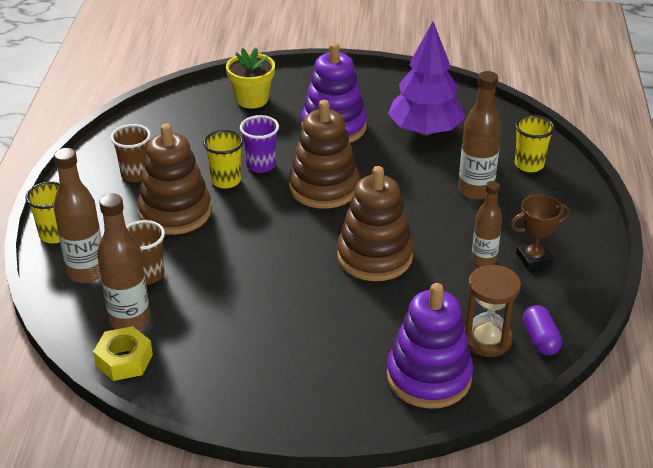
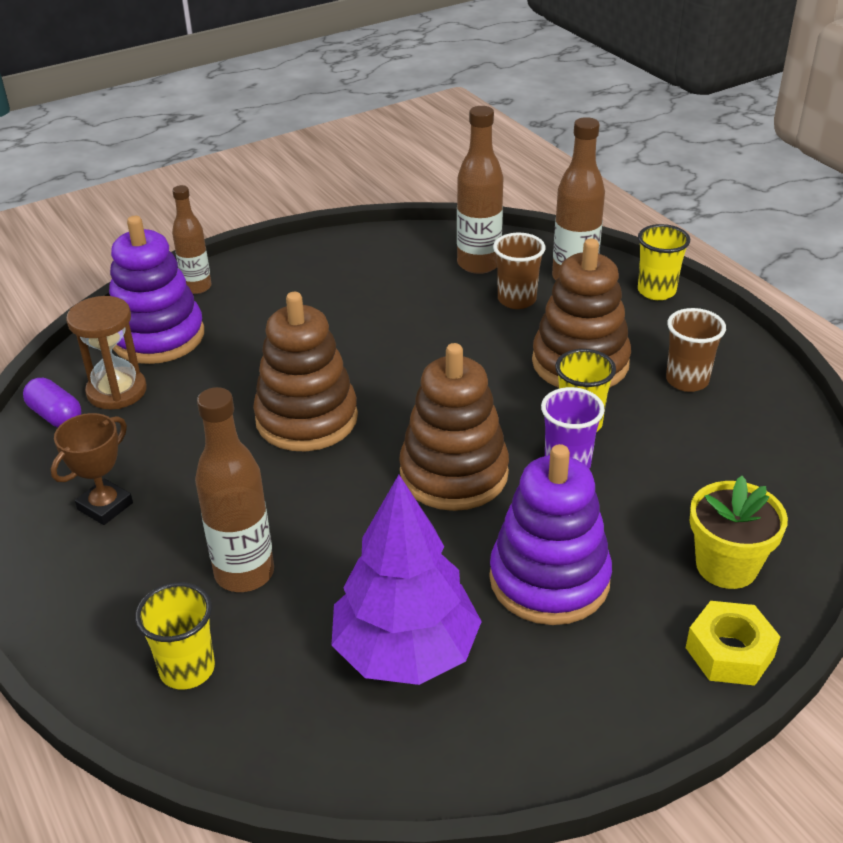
camera: 145 degrees right, 0 degrees up
(124, 360) = (442, 241): yellow nut -> yellow nut (729, 652)
(483, 260) = (170, 474): brown bottle -> brown bottle (197, 287)

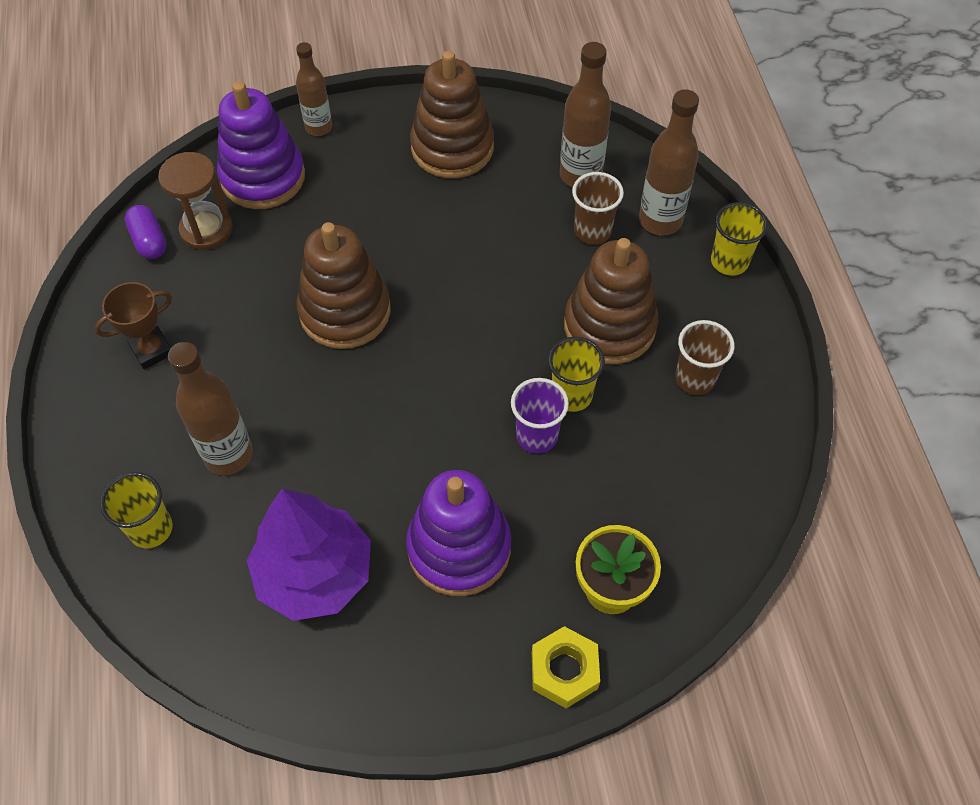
camera: 20 degrees right, 20 degrees up
(454, 474) = (437, 413): brown stacking toy -> brown stacking toy (452, 148)

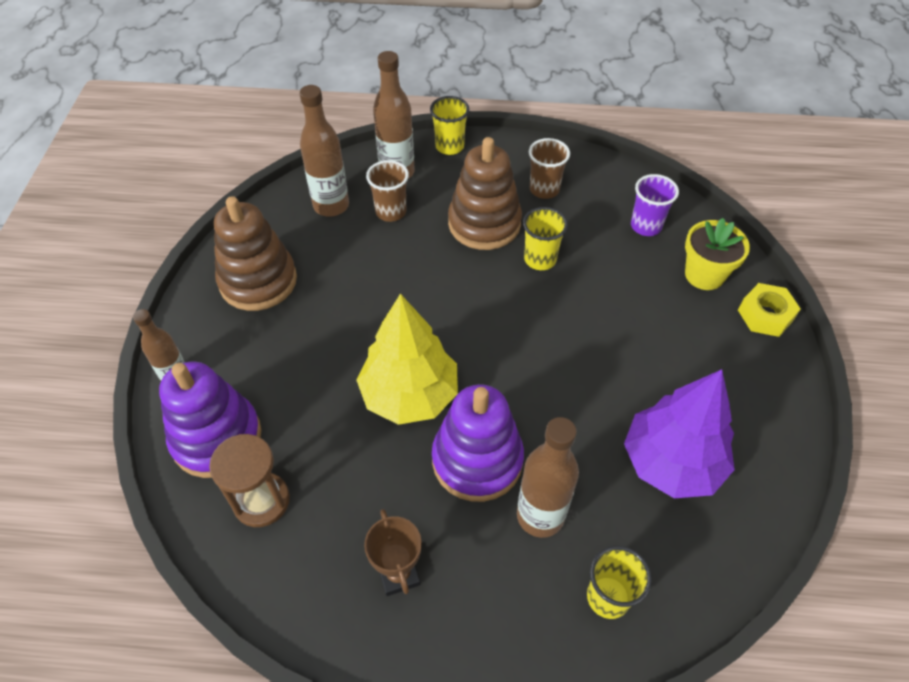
camera: 75 degrees left, 5 degrees down
(149, 241) = (252, 561): purple capsule -> none
(345, 311) = (409, 394): brown stacking toy -> yellow tree
(459, 548) = (660, 357): purple stacking toy -> purple stacking toy (477, 460)
(537, 436) = (571, 288): purple cup -> purple cup (646, 226)

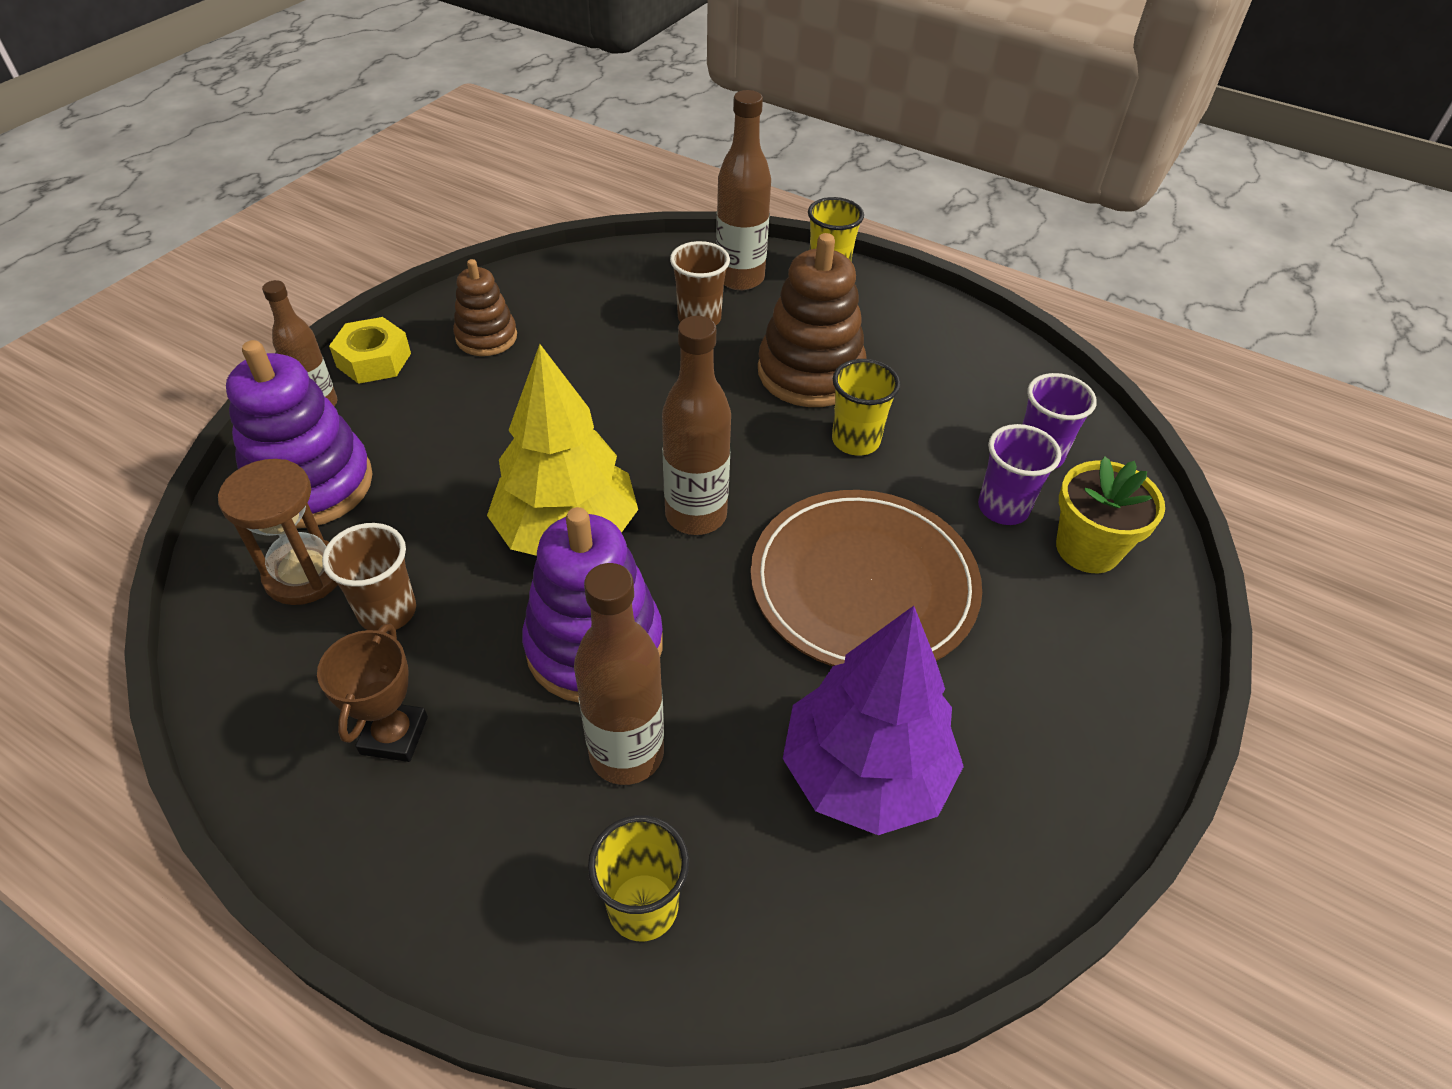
camera: 25 degrees right, 5 degrees down
(258, 281) = (486, 337): brown stacking toy -> brown stacking toy, size x0.59
(331, 206) = (632, 288): brown bottle -> brown bottle (696, 515)
(544, 189) = (921, 361): brown cup -> brown cup (387, 611)
(602, 350) = (863, 584): none -> brown plate
(646, 268) = (1003, 508): none -> purple cup
(765, 315) = (1151, 639): yellow nut -> yellow nut (374, 360)

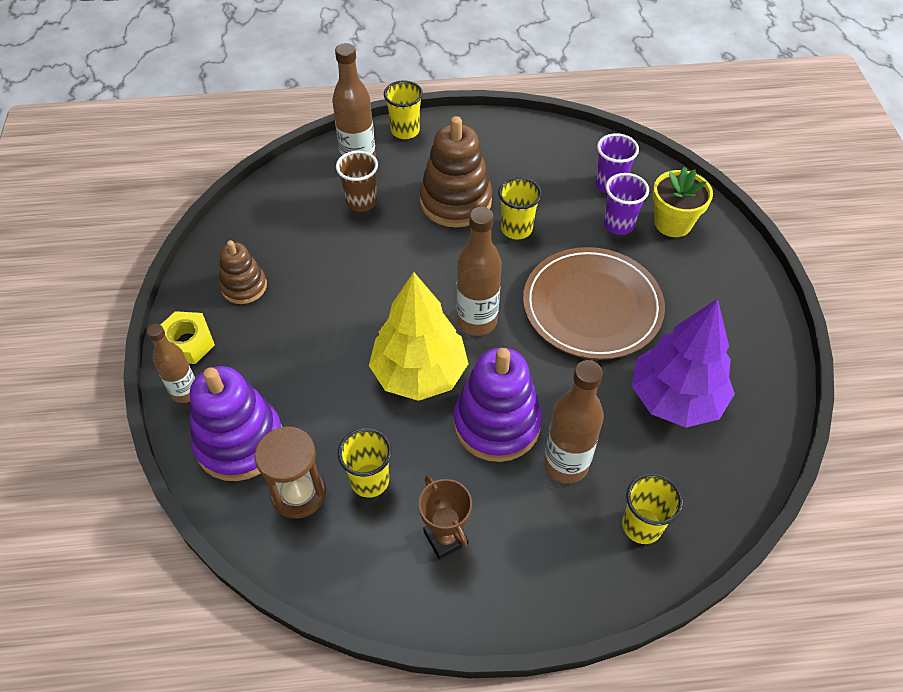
camera: 35 degrees left, 5 degrees up
(387, 611) = (370, 480): brown cup -> yellow cup

